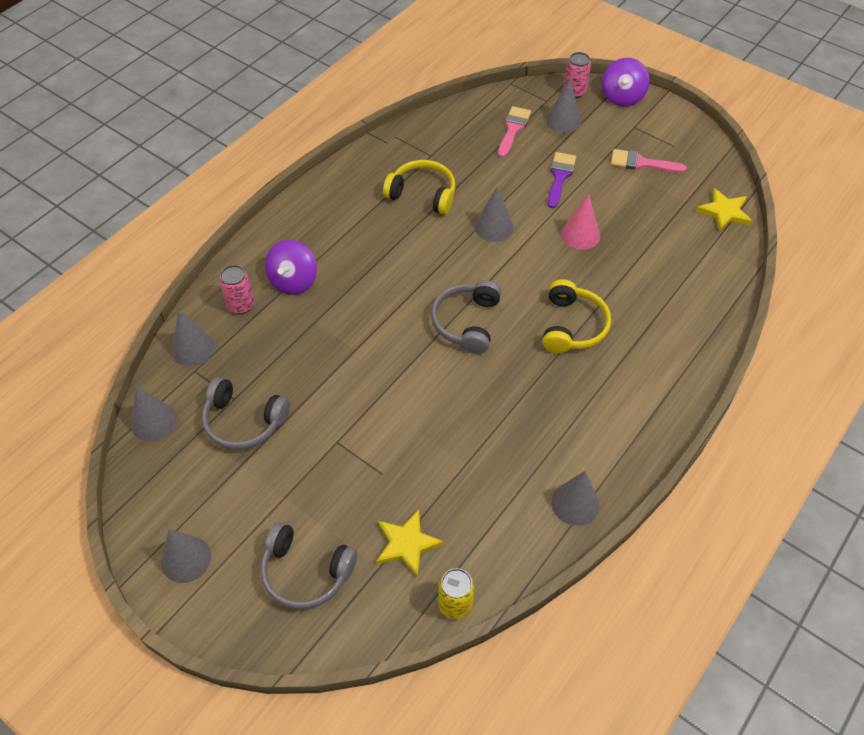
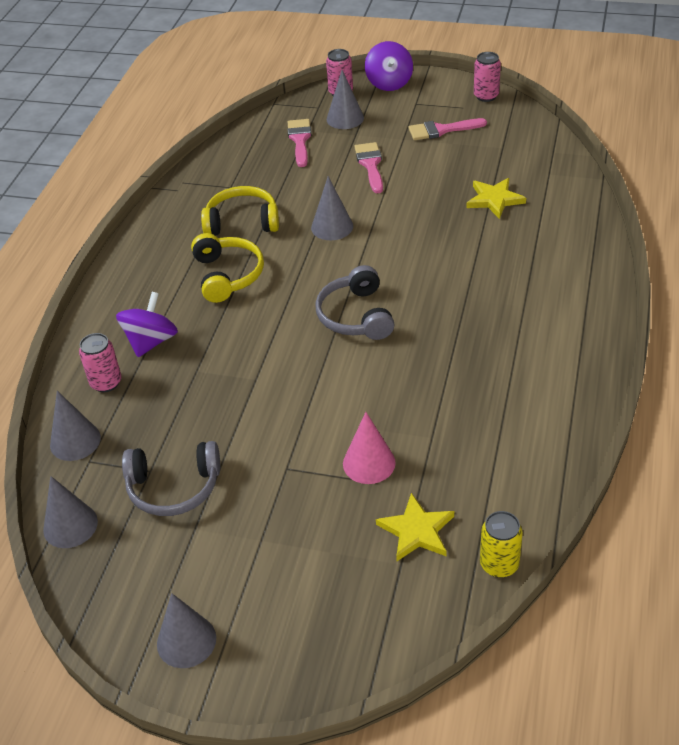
camera: 20 degrees left, 10 degrees down
(293, 281) = (151, 341): purple spinning top -> purple spinning top turned 150 degrees counterclockwise
(306, 572) = (327, 599): grey headphones -> none
(559, 176) = (370, 165): purple brush -> pink brush
(572, 326) = (461, 283): yellow headphones -> yellow headphones (228, 275)
(575, 503) = (559, 430): grey cone -> none
(580, 235) = (421, 206): pink cone -> pink cone (369, 463)
(702, 141) = (486, 96): none -> pink can
(724, 212) = (542, 145): yellow star -> yellow star (494, 200)

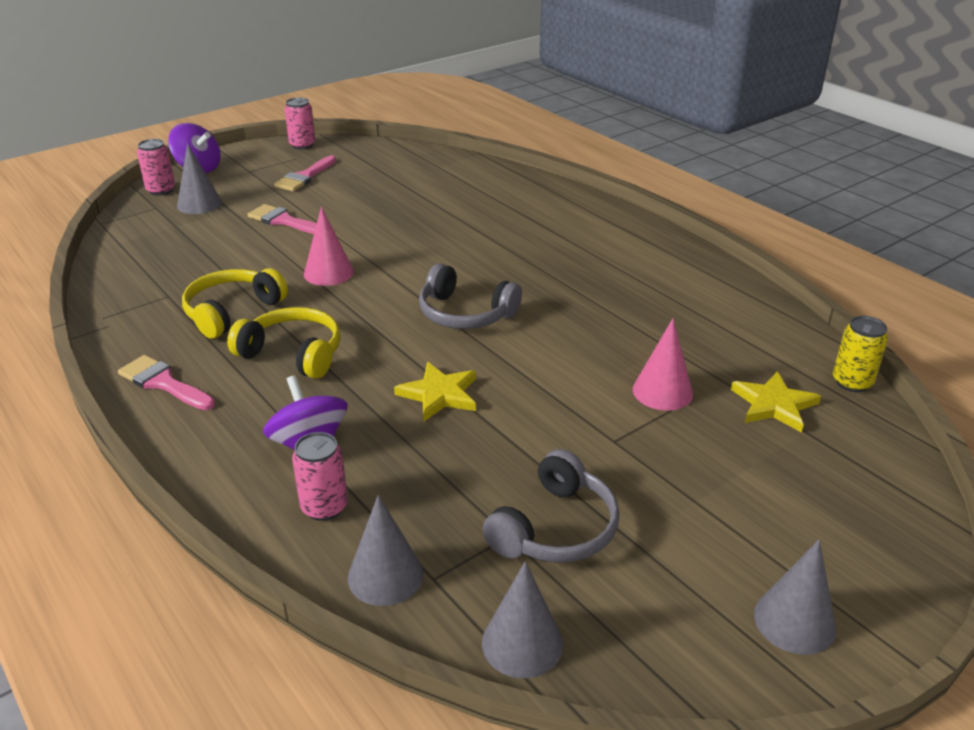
camera: 55 degrees left, 10 degrees down
(300, 140) = (181, 235): pink brush -> pink brush (163, 383)
(332, 227) = (328, 272): grey cone -> pink cone
(494, 200) = (429, 196): yellow star -> yellow star (439, 394)

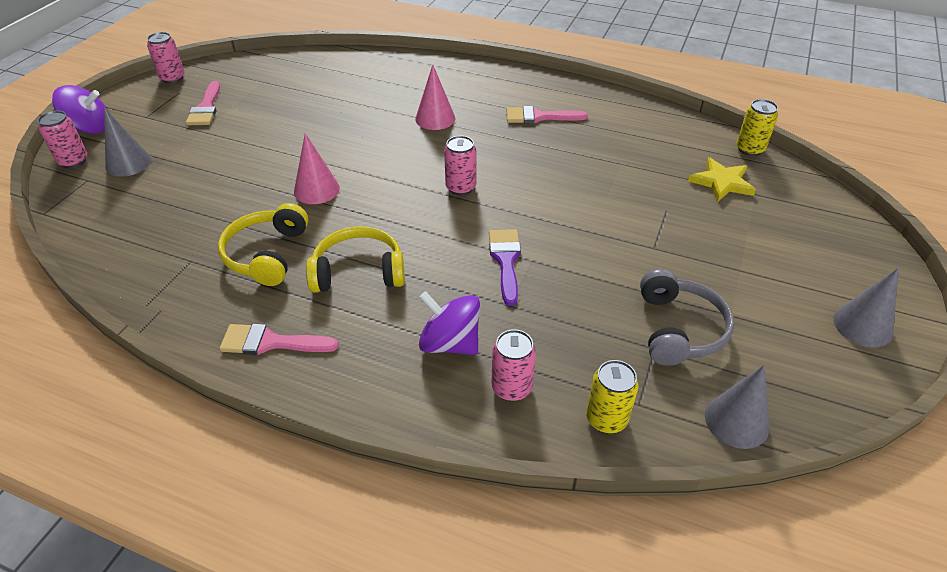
camera: 30 degrees left, 10 degrees up
(284, 221) = (229, 155): pink brush -> pink brush (539, 117)
(385, 575) = (606, 419): grey cone -> yellow can
(439, 394) = (505, 261): yellow star -> purple brush
(465, 314) = (461, 187): grey headphones -> pink can
(662, 391) = (649, 199): pink cone -> pink cone (435, 118)

